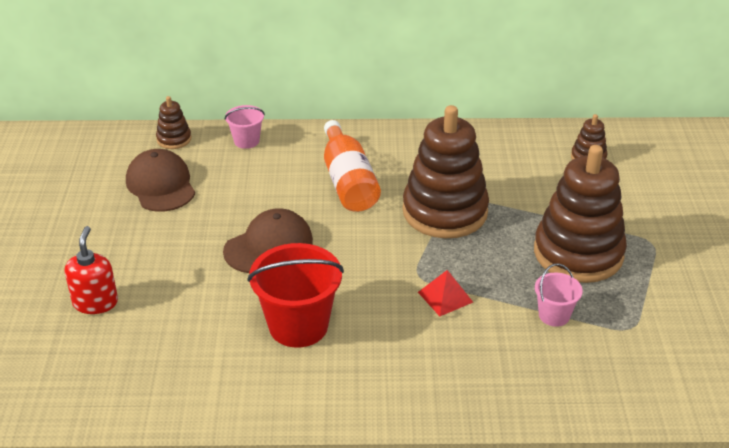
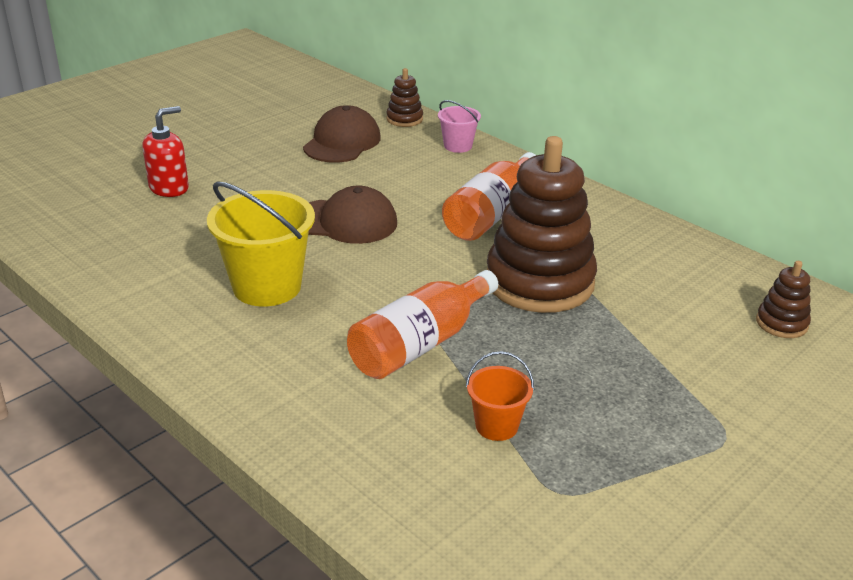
camera: 45 degrees right, 5 degrees down
(298, 326) = (267, 286): red bucket -> yellow bucket
(445, 297) = (420, 344): red pyramid -> orange bottle
(554, 315) = (496, 426): pink bucket -> orange bucket
(578, 253) = (618, 393): brown stacking toy -> none

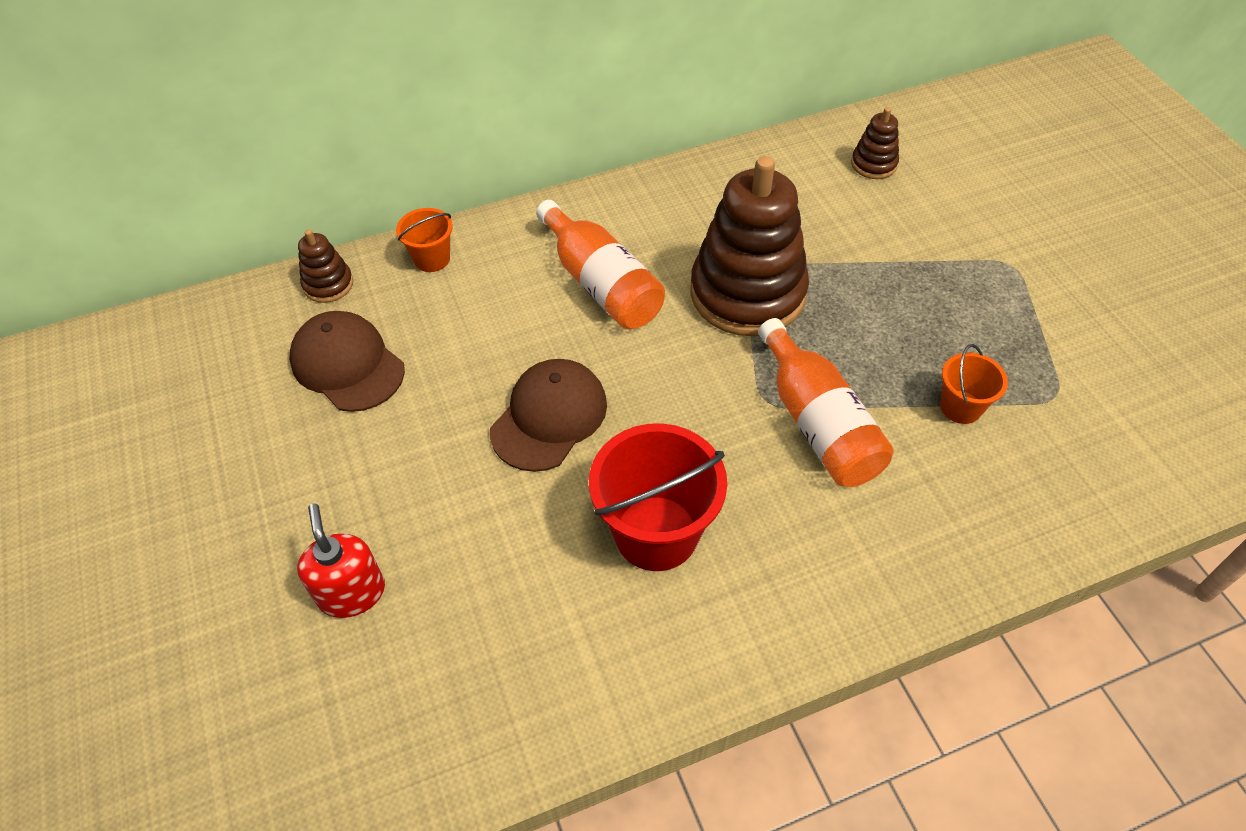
camera: 65 degrees left, 20 degrees up
(267, 286) = (656, 533): yellow bucket -> red bucket
(458, 146) = (432, 259): pink bucket -> orange bucket

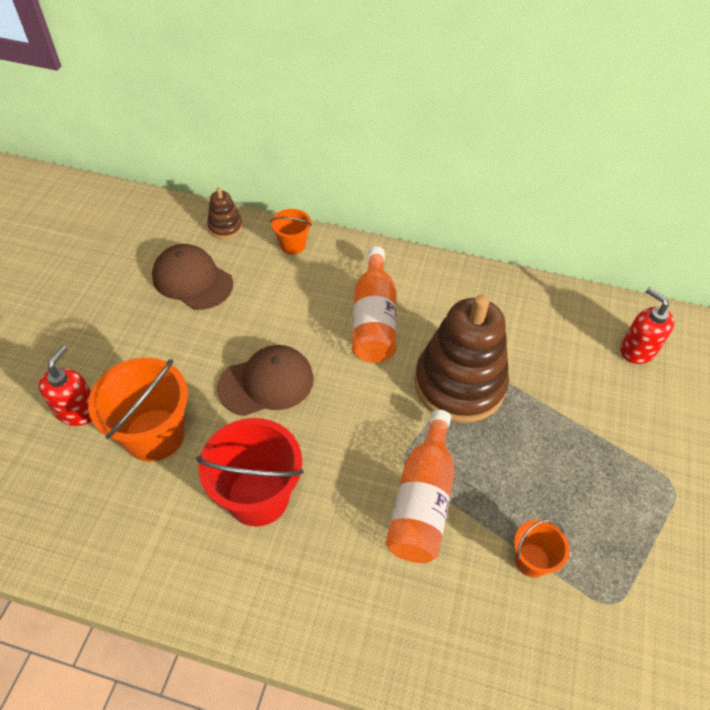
camera: 35 degrees right, 0 degrees up
(347, 364) = (192, 280): brown cap -> brown cap turned 45 degrees counterclockwise
(476, 553) = (154, 435): none -> orange bucket
(873, 164) = (637, 350): brown stacking toy -> red soap dispenser

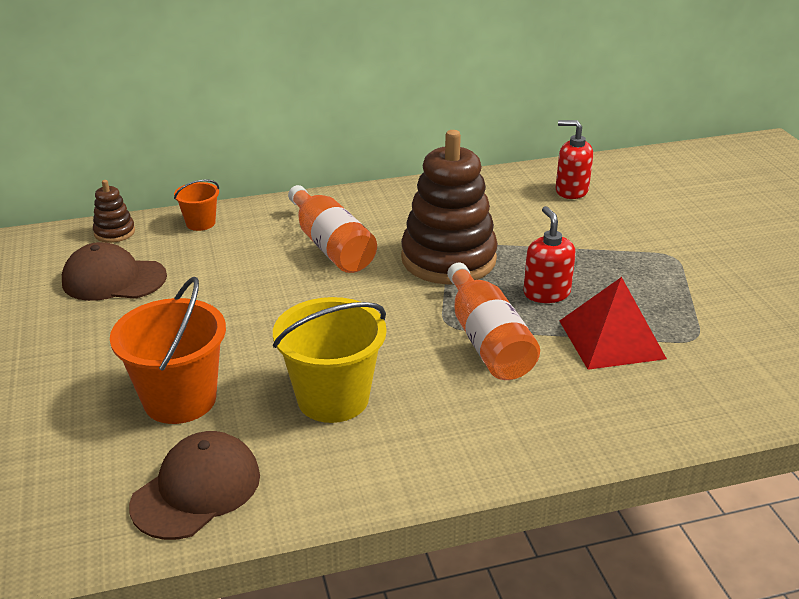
camera: 30 degrees left, 20 degrees down
(77, 410) = (70, 416): red soap dispenser -> red soap dispenser (546, 293)
(258, 496) = (333, 398): red bucket -> yellow bucket
(266, 383) = (265, 321): brown cap -> brown cap (196, 490)
(531, 560) = (611, 339): orange bucket -> red pyramid

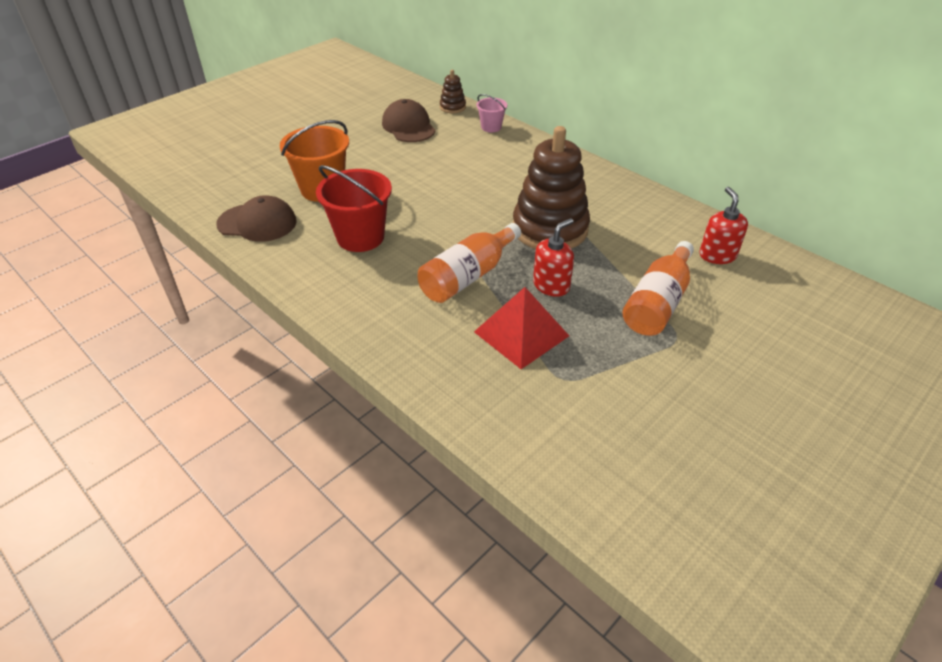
camera: 60 degrees right, 10 degrees up
(200, 223) = (491, 127): orange bucket -> pink bucket
(331, 246) = (515, 179): orange bottle -> orange bottle (657, 303)
(333, 398) = (360, 237): yellow bucket -> red bucket

